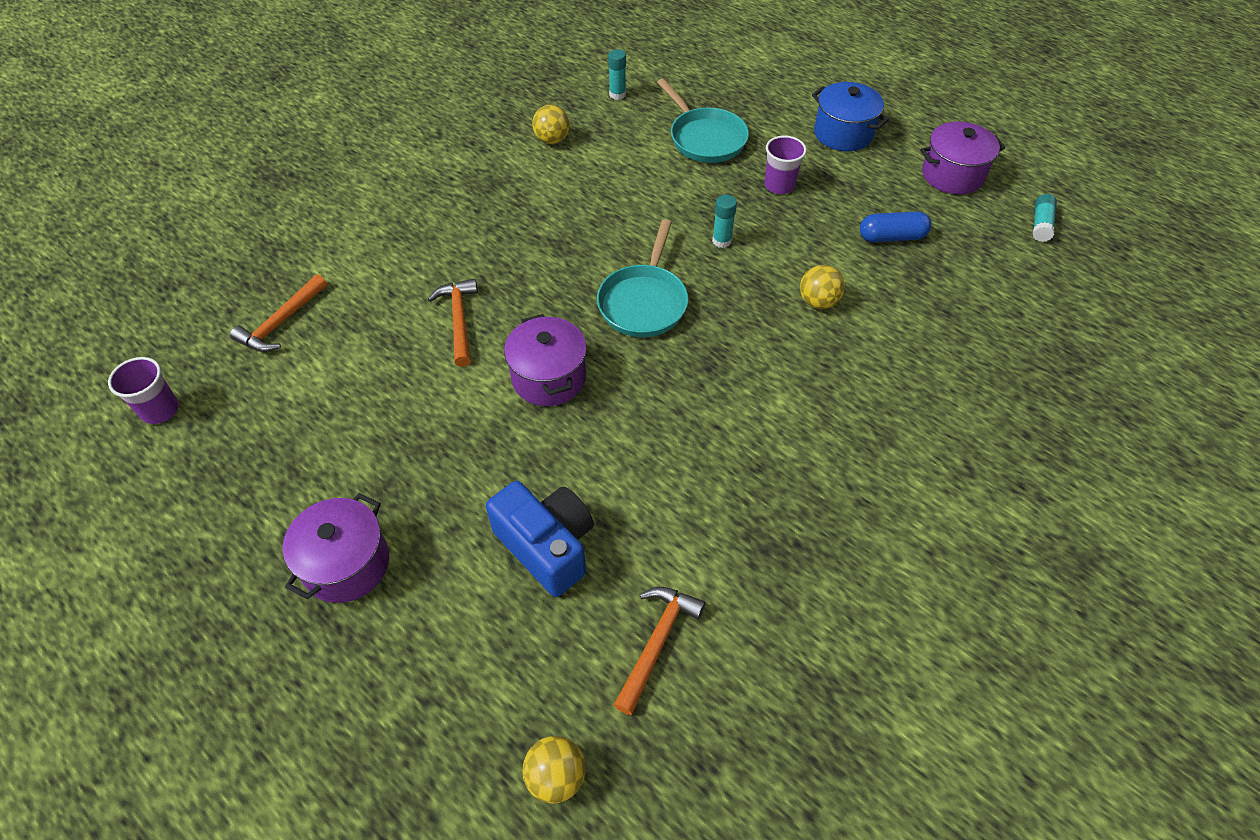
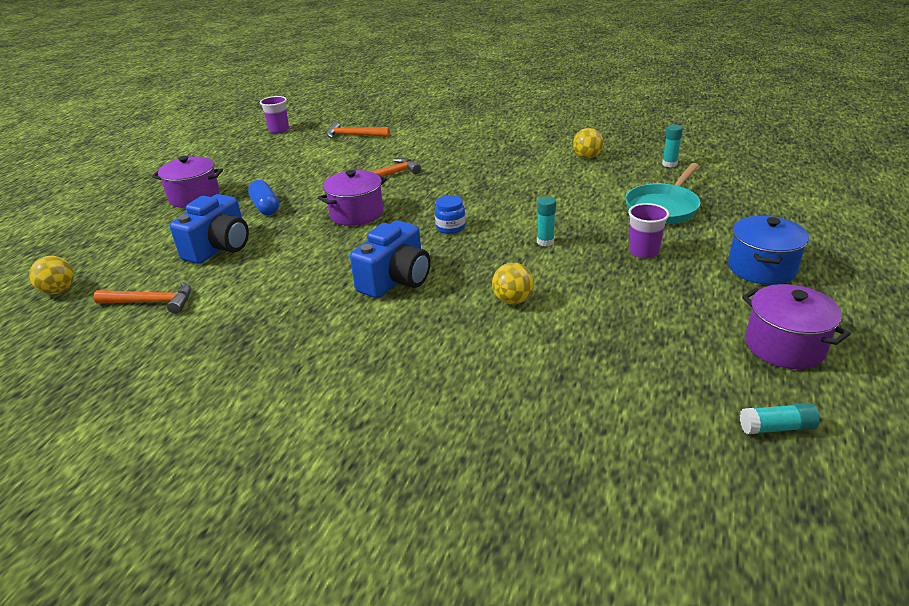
camera: 70 degrees right, 20 degrees down
(644, 302) = (450, 227): turquoise pan -> blue jar
(733, 379) = (396, 280): none -> blue camera
(891, 237) = (638, 324): blue capsule -> blue capsule (265, 207)

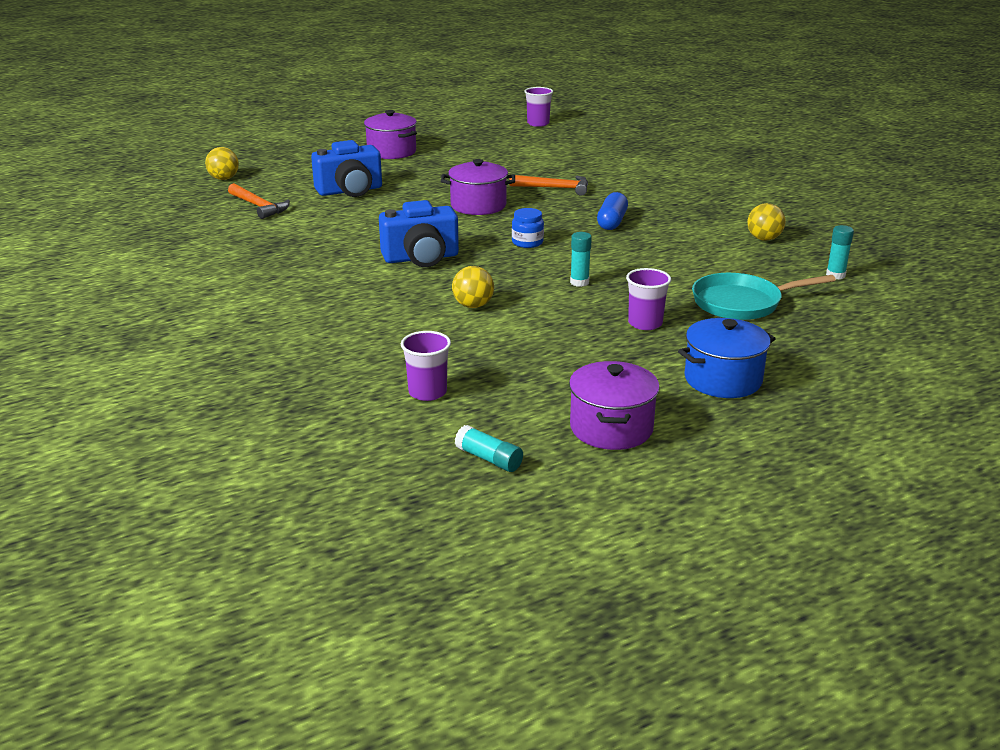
camera: 40 degrees right, 5 degrees down
(265, 207) = (425, 176): blue capsule -> blue capsule (612, 222)
(353, 135) = (589, 148): orange hammer -> none
(628, 398) = (427, 392): none -> purple cup

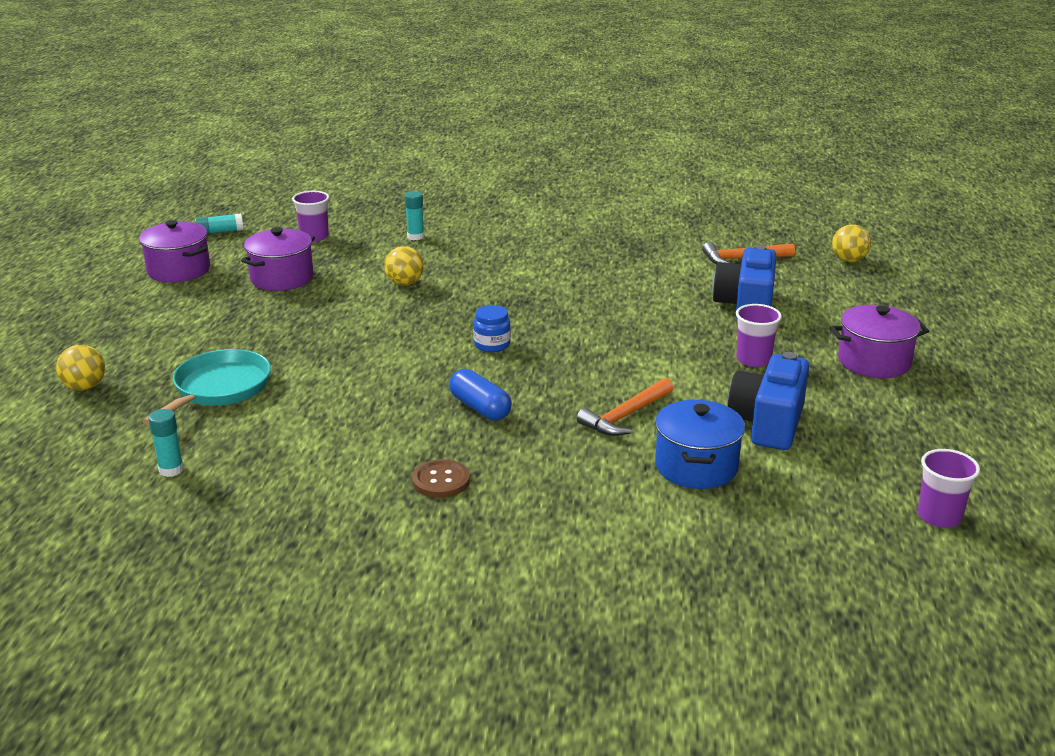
camera: 125 degrees right, 0 degrees up
(421, 258) = (525, 290): blue camera -> blue camera (767, 423)
(478, 205) = (622, 354): purple pot -> purple pot (282, 278)
(579, 282) = (375, 336): turquoise glue stick -> turquoise glue stick (415, 237)
(645, 323) = (266, 333): purple cup -> purple cup (753, 359)
(698, 209) = (441, 480): none -> brown button
(723, 380) = (149, 325): blue pot -> blue pot (696, 466)
(764, 239) = (305, 478): yellow ball -> yellow ball (85, 387)

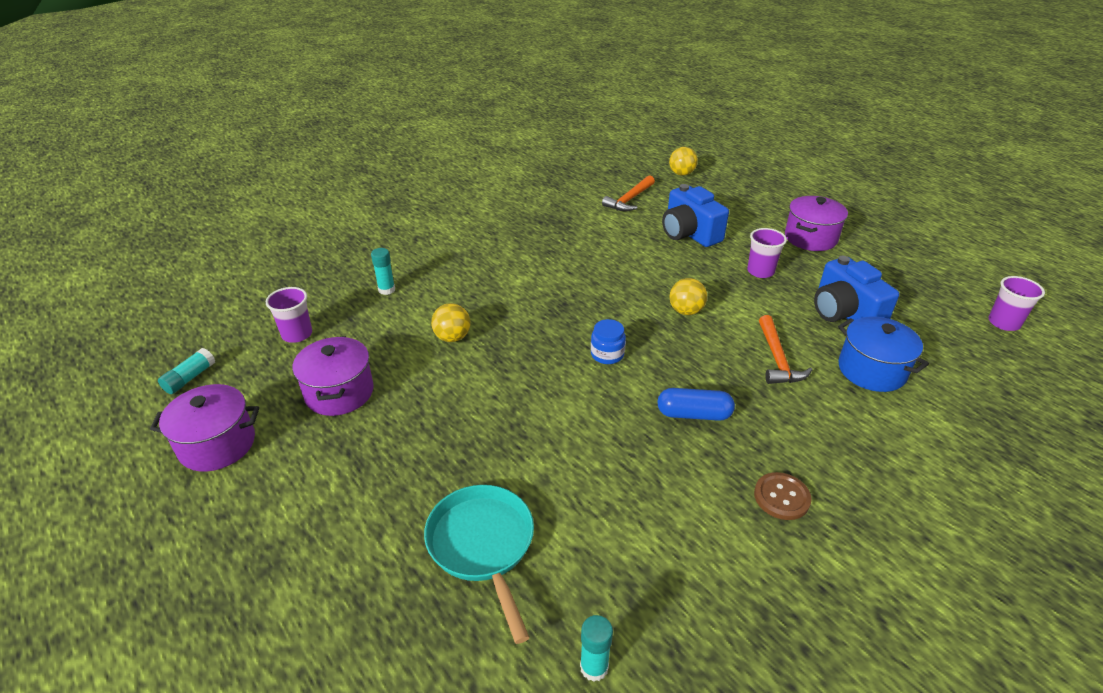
camera: 45 degrees left, 10 degrees up
(85, 387) = (347, 648): yellow ball -> yellow ball (686, 311)

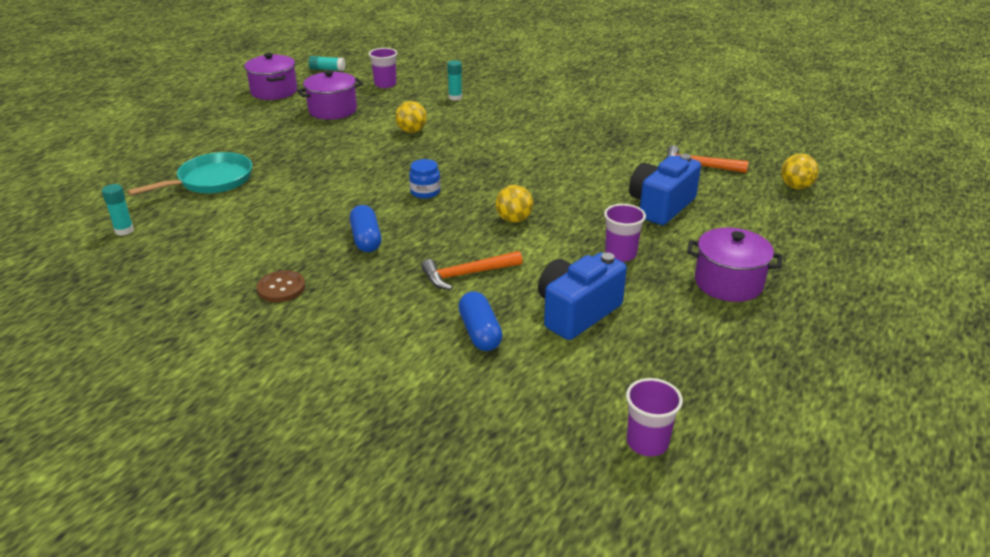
camera: 70 degrees right, 5 degrees down
(871, 370) = (480, 332): blue pot -> blue capsule

